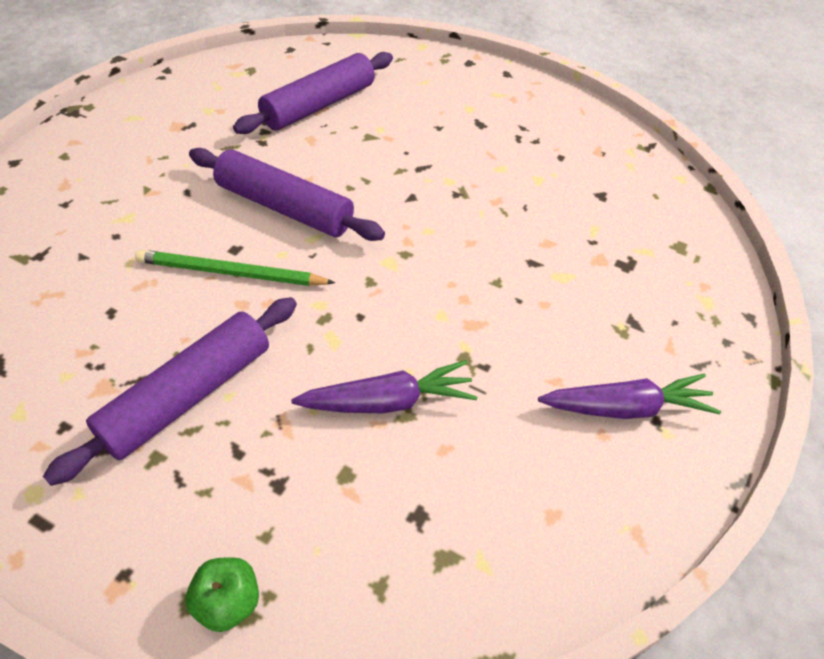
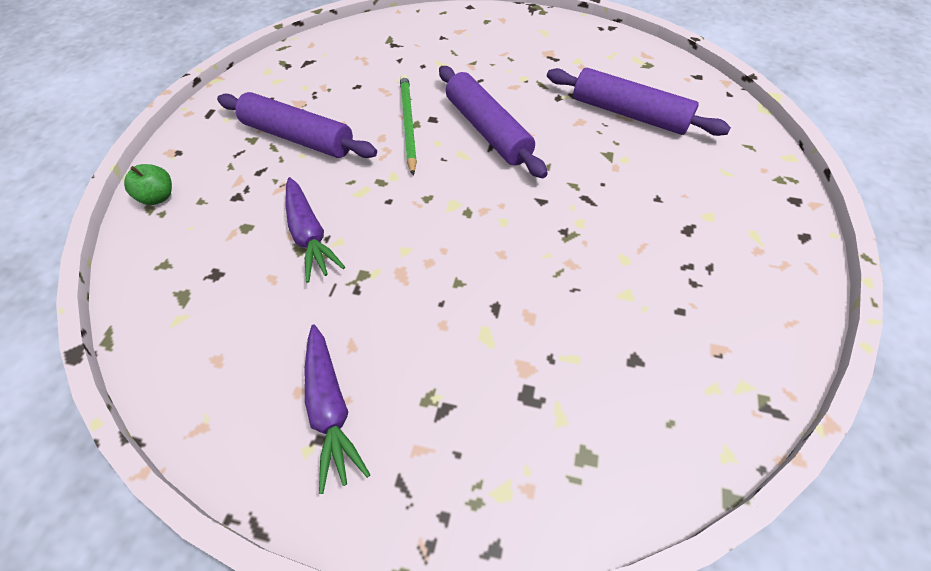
camera: 80 degrees right, 5 degrees up
(285, 207) = (488, 130): purple rolling pin -> purple rolling pin turned 45 degrees counterclockwise

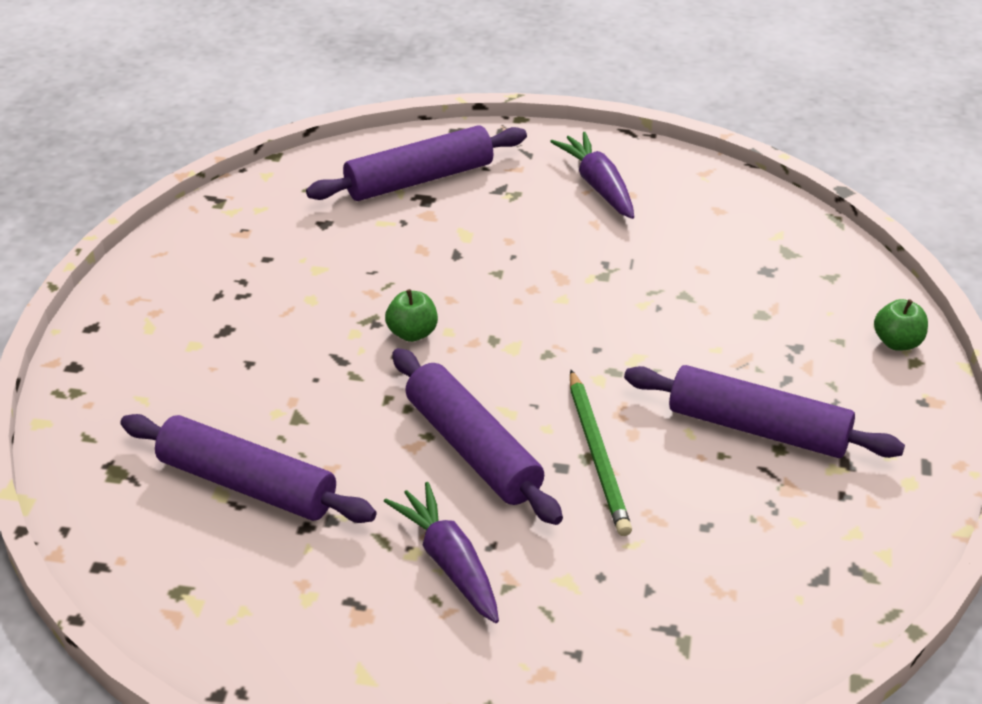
camera: 175 degrees right, 15 degrees down
(309, 235) = (679, 308): purple carrot -> purple carrot (449, 562)
(532, 219) = (412, 333): none -> green apple
(537, 433) = (419, 179): none -> purple rolling pin

